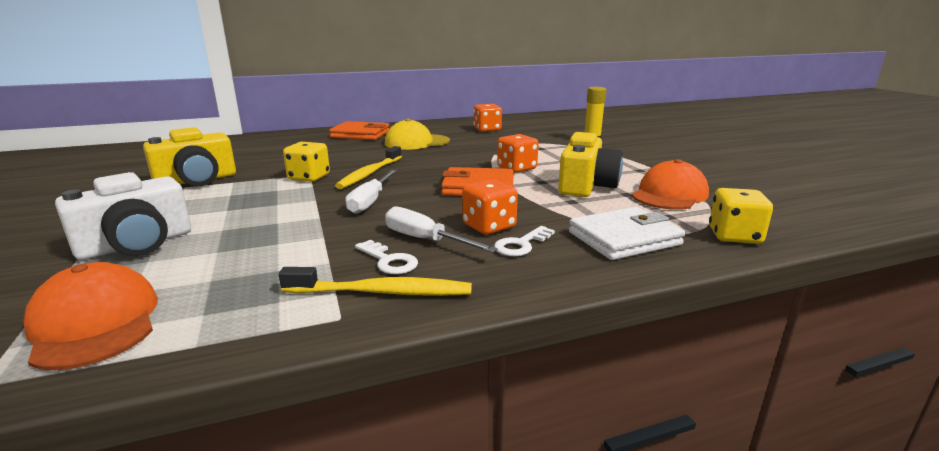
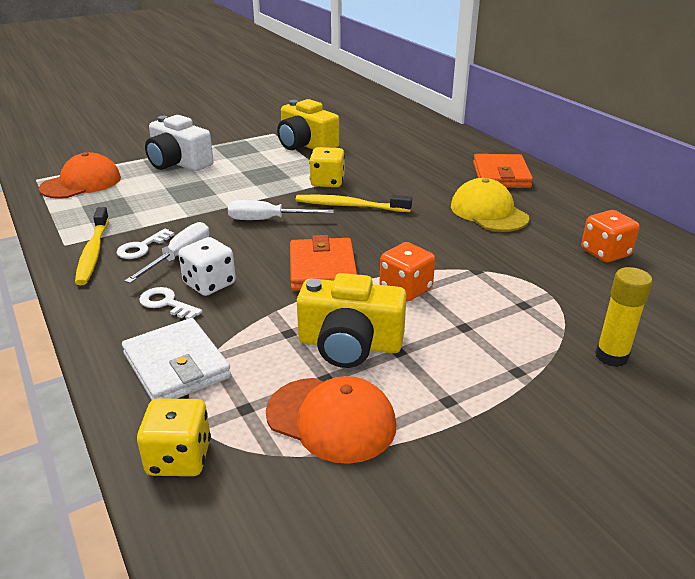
camera: 80 degrees right, 10 degrees up
(489, 226) = (209, 284): orange dice -> white dice

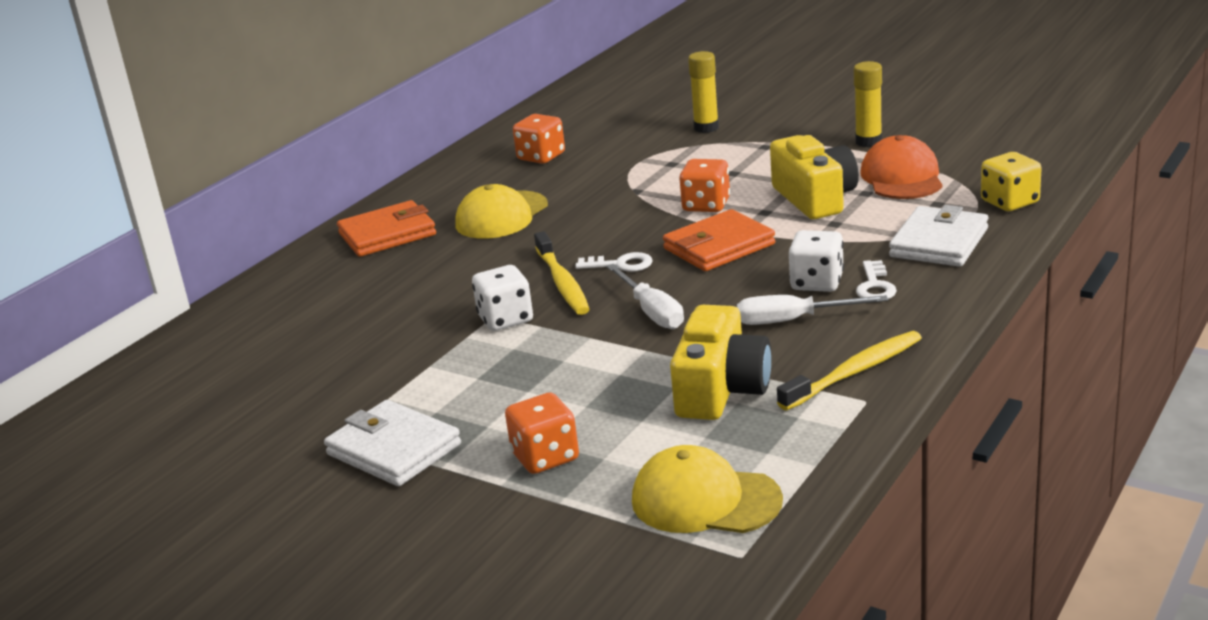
camera: 115 degrees left, 5 degrees down
(81, 183) = (705, 500): orange cap -> yellow cap
(142, 247) = (805, 350): white key -> white key (621, 264)
(178, 163) = (545, 457): white camera -> orange dice
(243, 139) = (394, 449): none -> white wallet
(306, 145) = (376, 386): yellow camera -> yellow camera (721, 390)
(327, 182) = (505, 319): yellow dice -> white dice
(457, 449) = (868, 142): none -> yellow glue stick

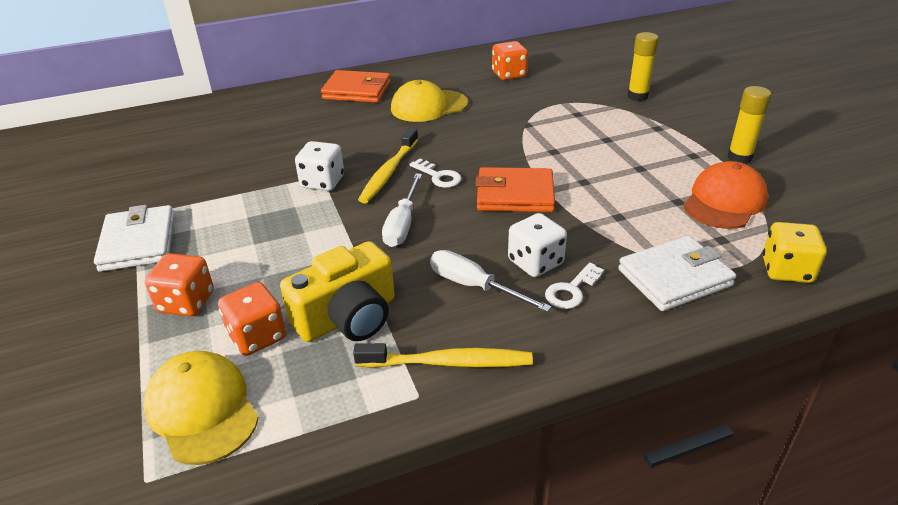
camera: 35 degrees right, 10 degrees up
(706, 205) = (553, 157): orange dice -> orange dice (257, 336)
(815, 198) = (633, 188): yellow camera -> none

